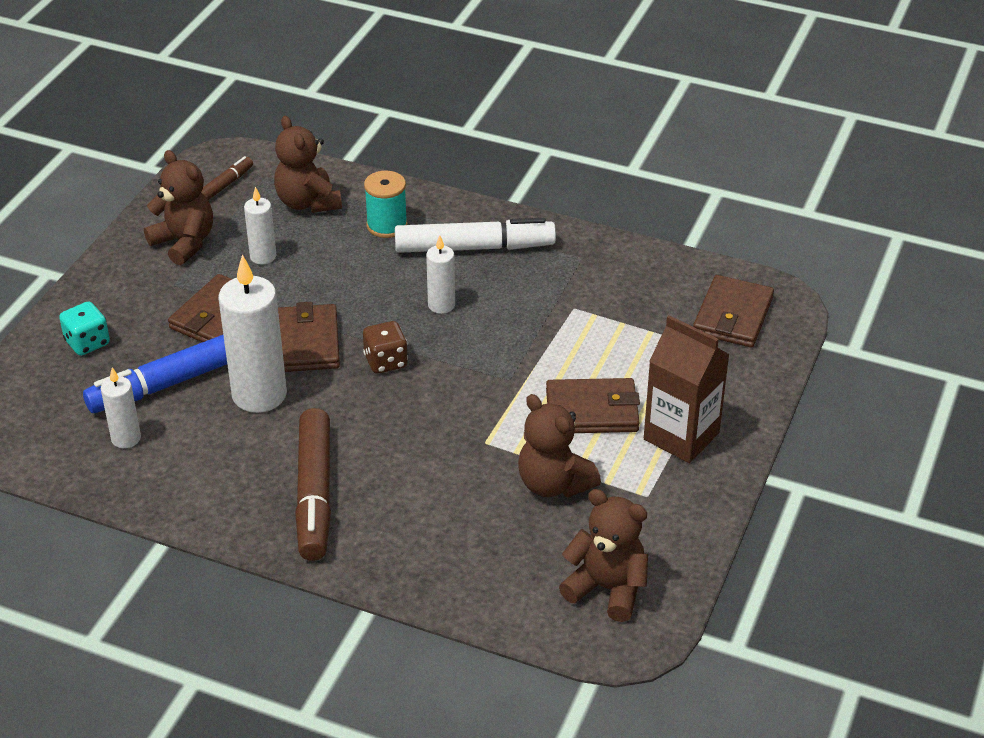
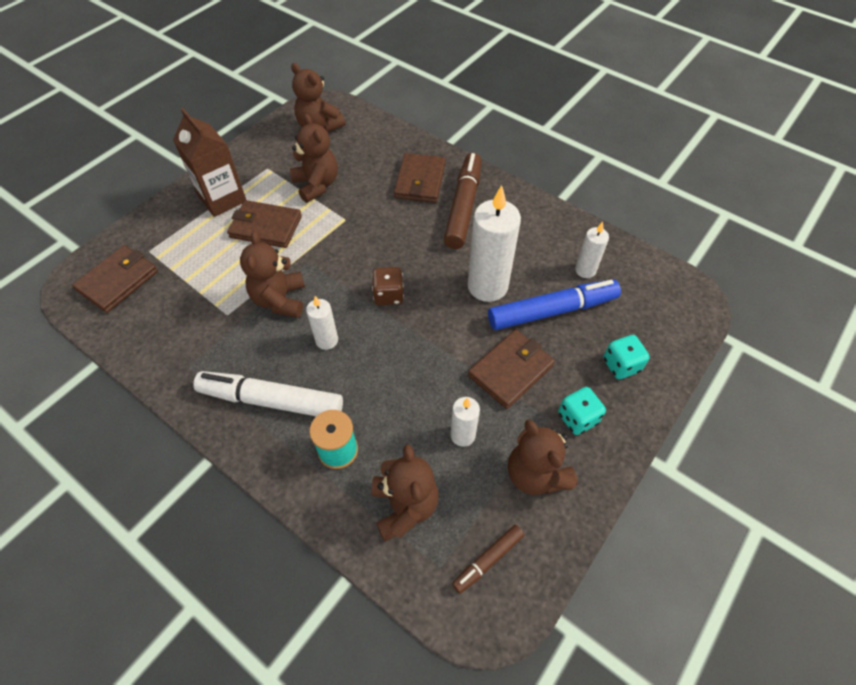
camera: 165 degrees left, 15 degrees up
(141, 289) = (577, 418): none -> turquoise dice
(306, 342) = (443, 326): brown wallet -> brown wallet (420, 181)
(519, 333) = (280, 300): none -> brown teddy bear

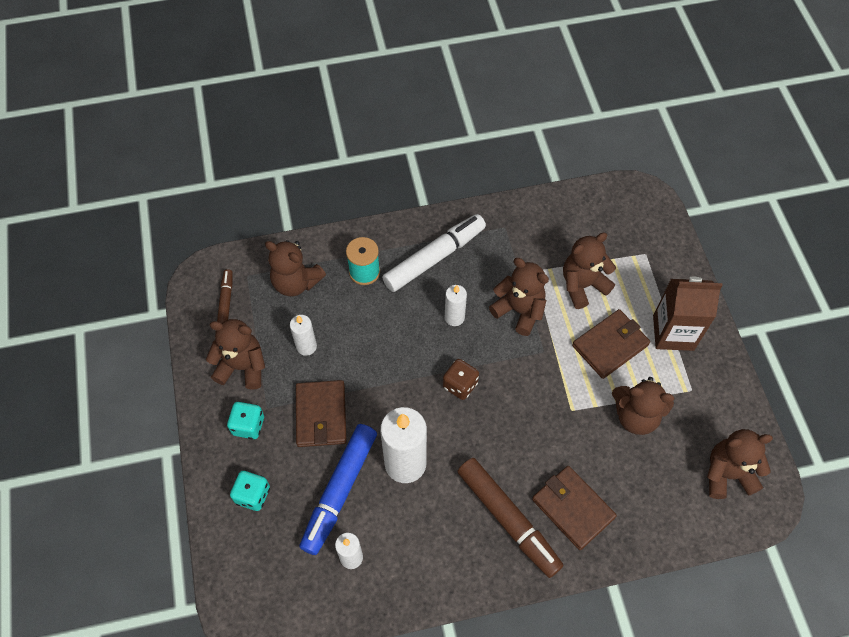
camera: 130 degrees right, 5 degrees up
(118, 281) = (626, 222): brown wallet -> none
(217, 273) = (582, 285): none -> brown teddy bear

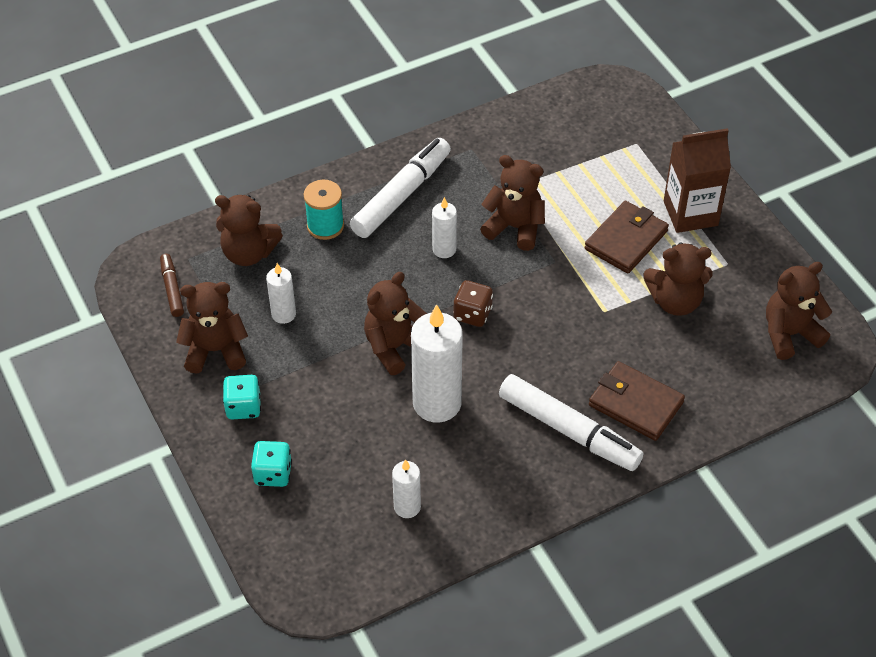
camera: 15 degrees left, 10 degrees down
(321, 415) = (324, 378): brown wallet -> none
(340, 491) = (372, 446): blue marker -> none
(508, 519) = (569, 430): brown marker -> white marker
(582, 285) = (577, 188): brown teddy bear -> brown teddy bear (394, 347)

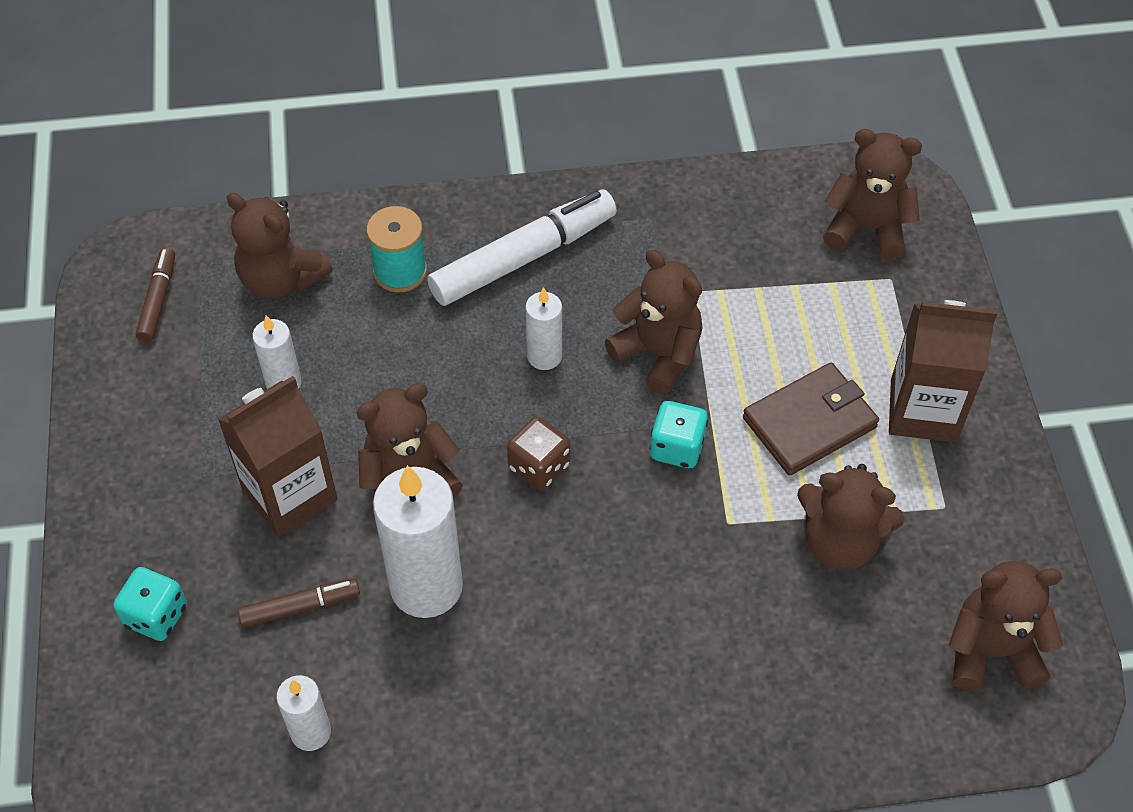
camera: 20 degrees right, 5 degrees up
(215, 350) = (170, 407): brown teddy bear -> brown teddy bear (866, 228)
(243, 407) = (166, 502): turquoise dice -> turquoise dice (677, 447)
(322, 378) = (289, 495): none -> brown carton
(363, 440) = (300, 607): none -> brown marker
(569, 430) = (593, 693): white marker -> none
(635, 404) = (709, 685): brown wallet -> none

